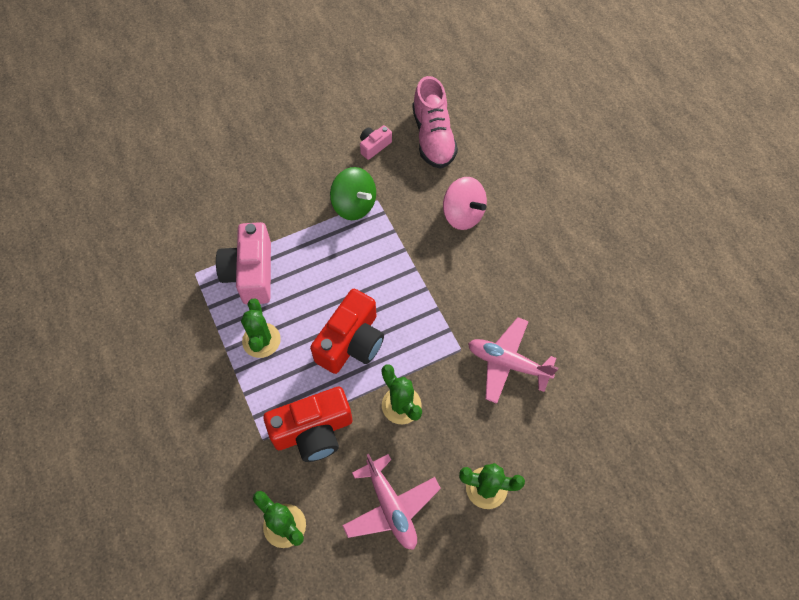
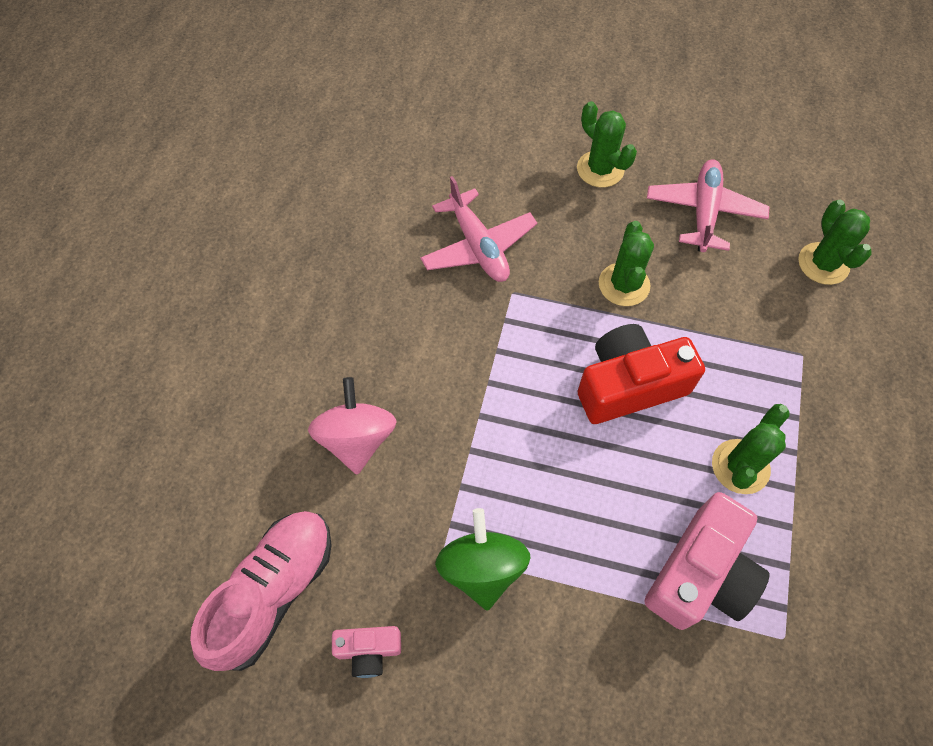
camera: 140 degrees left, 0 degrees up
(313, 431) = (739, 325): red camera -> none

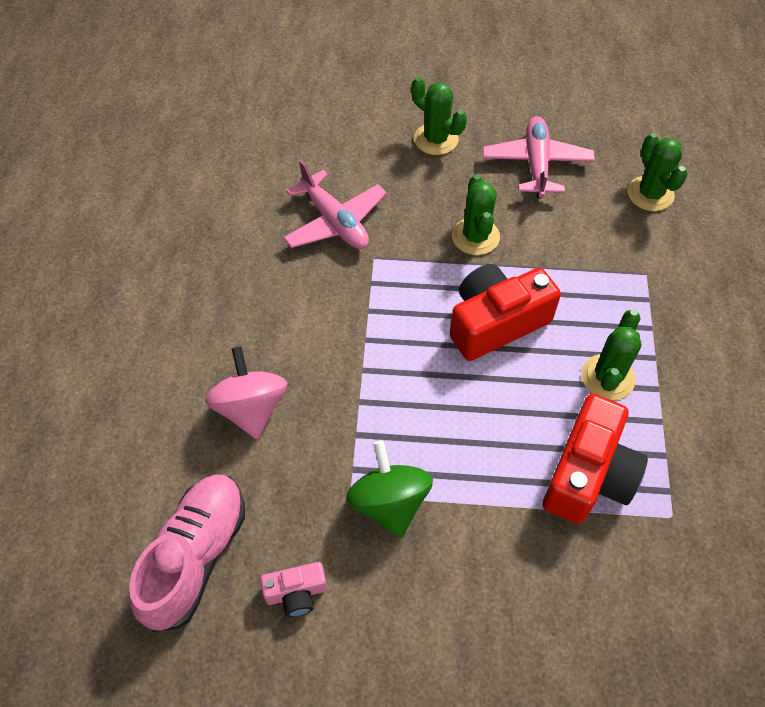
camera: 10 degrees left, 5 degrees down
(700, 574) = (588, 474): pink camera -> red camera

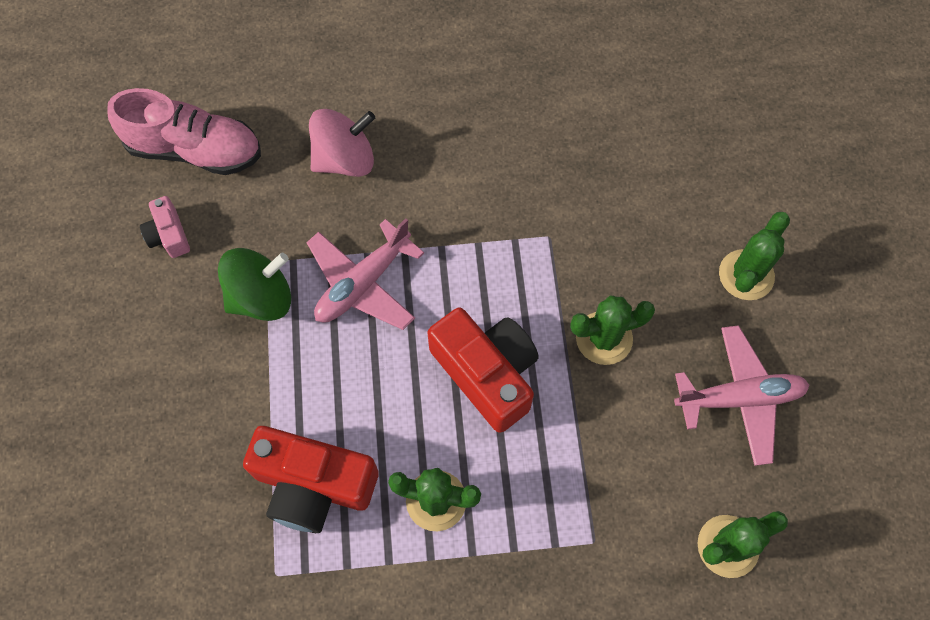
camera: 80 degrees right, 10 degrees up
(334, 222) = (589, 188): pink plane -> pink plane (363, 283)

